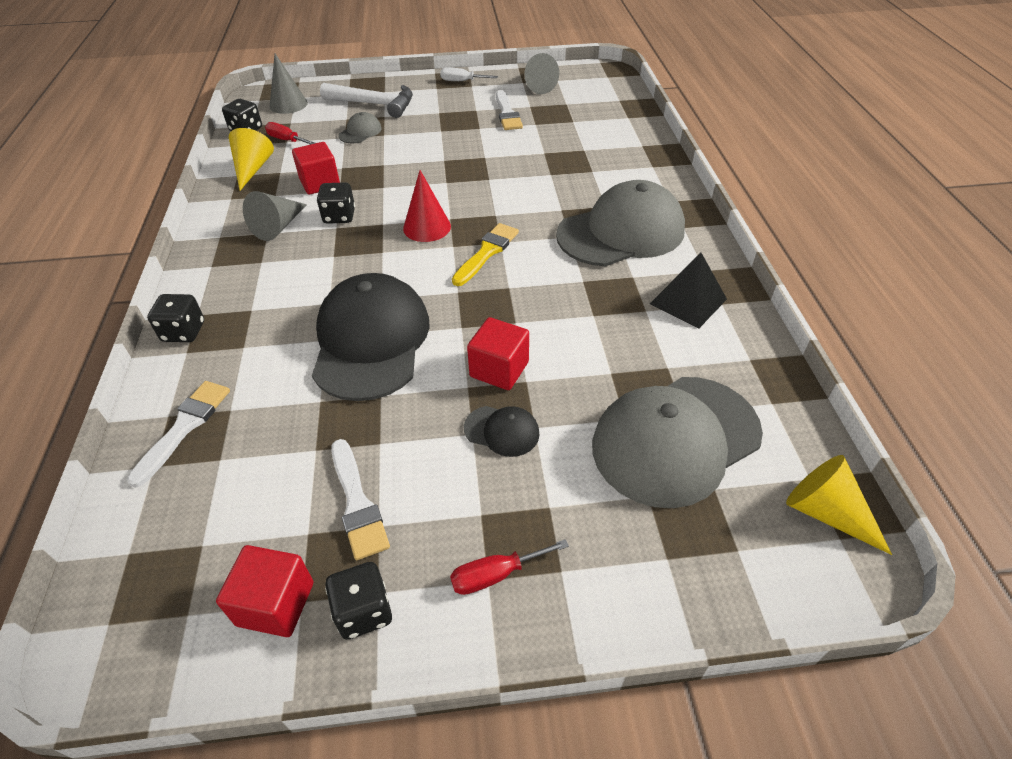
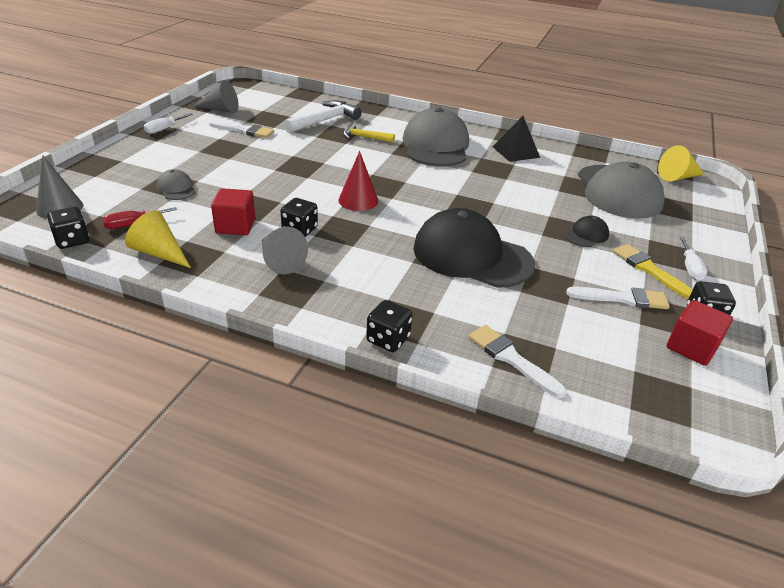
camera: 65 degrees left, 10 degrees down
(374, 104) = (137, 170): white hammer -> white hammer (324, 120)
(487, 252) = (412, 189): yellow brush -> yellow brush (649, 269)
(495, 575) = (690, 268): red screwdriver -> white screwdriver
(499, 369) = (533, 220): red cube -> none
(579, 179) = (364, 137): none -> yellow hammer

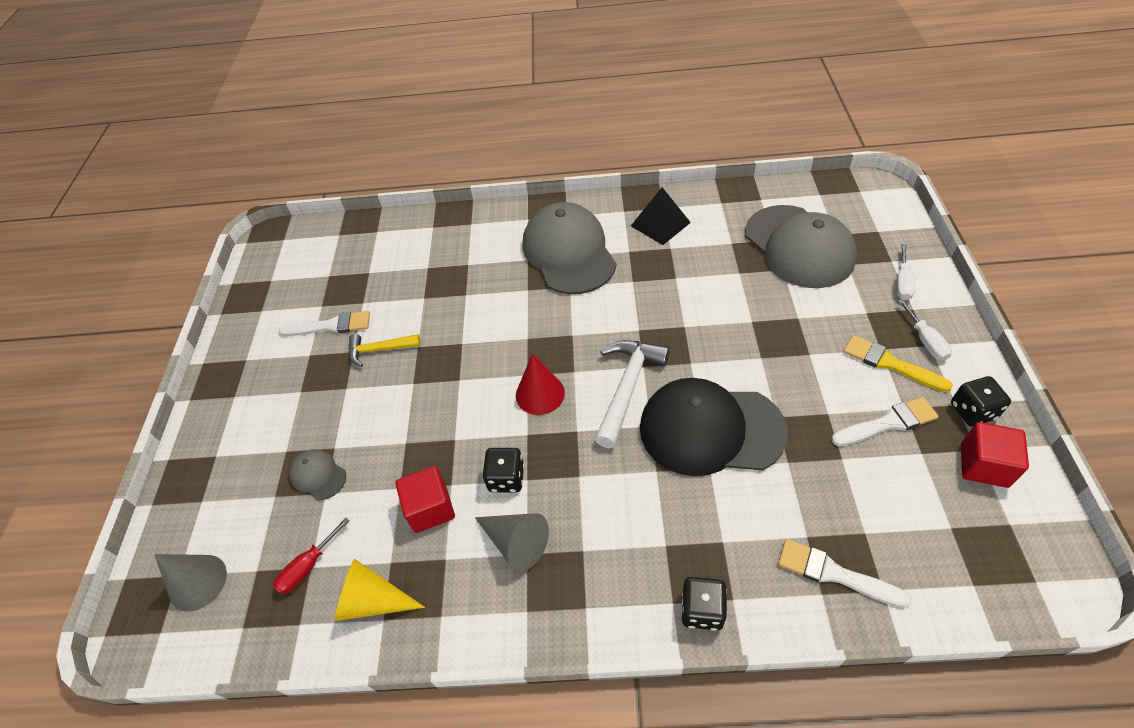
camera: 15 degrees left, 15 degrees up
(72, 240) = (255, 633): black dice -> none
(164, 129) = (229, 369): white screwdriver -> white screwdriver (902, 283)
(220, 110) = (276, 298): grey cone -> none
(324, 120) = (416, 263): white hammer -> white hammer (627, 387)
(364, 137) = (480, 274): yellow hammer -> yellow hammer (379, 350)
(586, 235) = (804, 336): black cap -> none
(678, 177) = (844, 192): yellow cone -> none

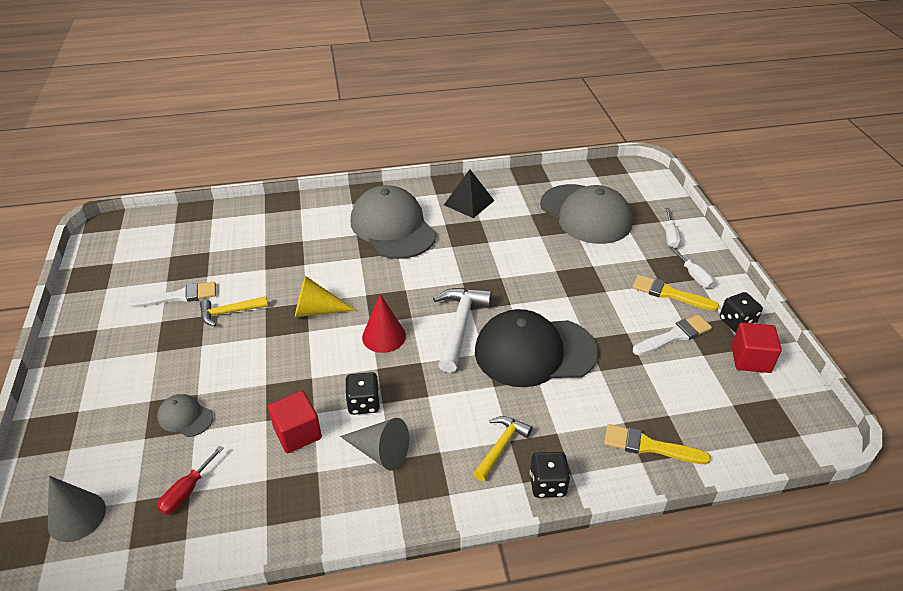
camera: 15 degrees left, 10 degrees down
(373, 601) = (254, 511): yellow cone -> yellow cone (317, 310)
(654, 552) = (501, 446): none -> yellow hammer
(834, 573) = (649, 446): white brush -> yellow brush

